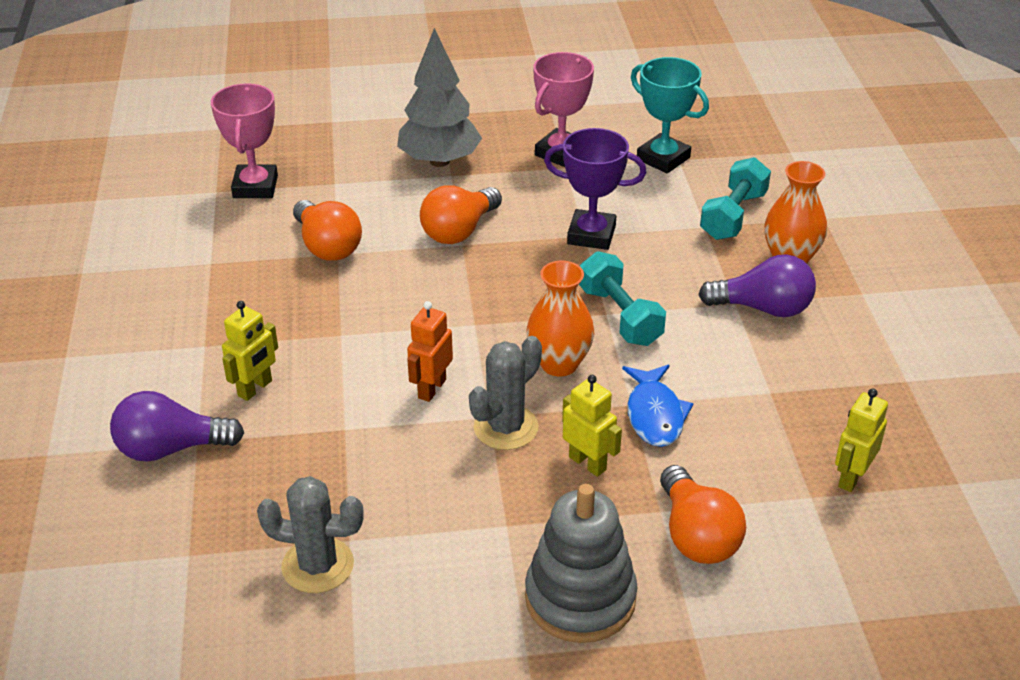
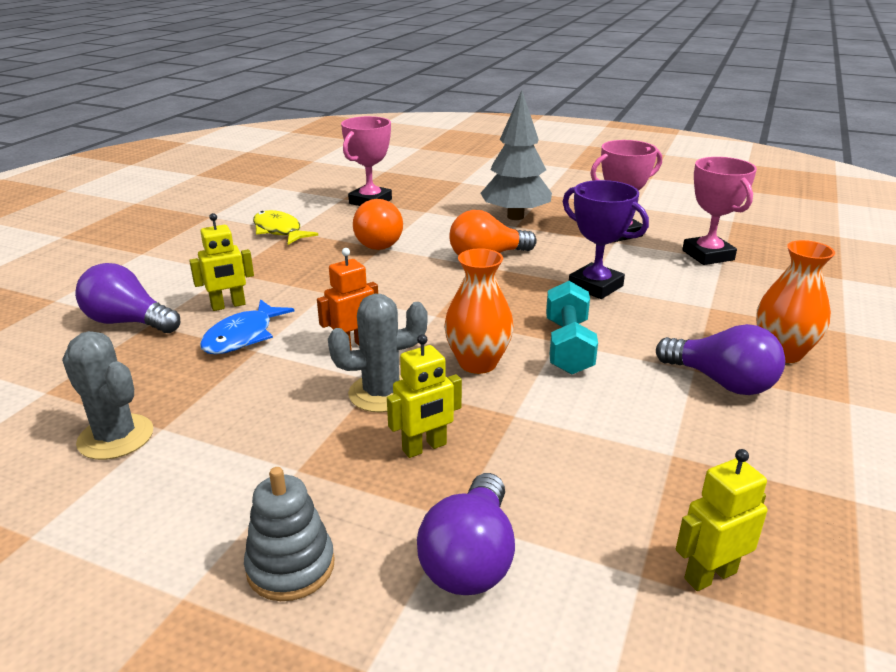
camera: 30 degrees right, 10 degrees down
(195, 268) = (279, 231): none -> yellow fish
(580, 598) = (290, 566): grey stacking toy -> grey stacking toy, size x0.65
(588, 463) = (424, 447): yellow robot -> yellow robot turned 75 degrees clockwise
(654, 414) = (529, 431): blue fish -> blue fish (242, 336)
(663, 158) = (708, 255): turquoise trophy -> pink trophy
(696, 535) = (470, 558): orange light bulb -> purple light bulb
(733, 216) = (745, 307): turquoise dumbbell -> none

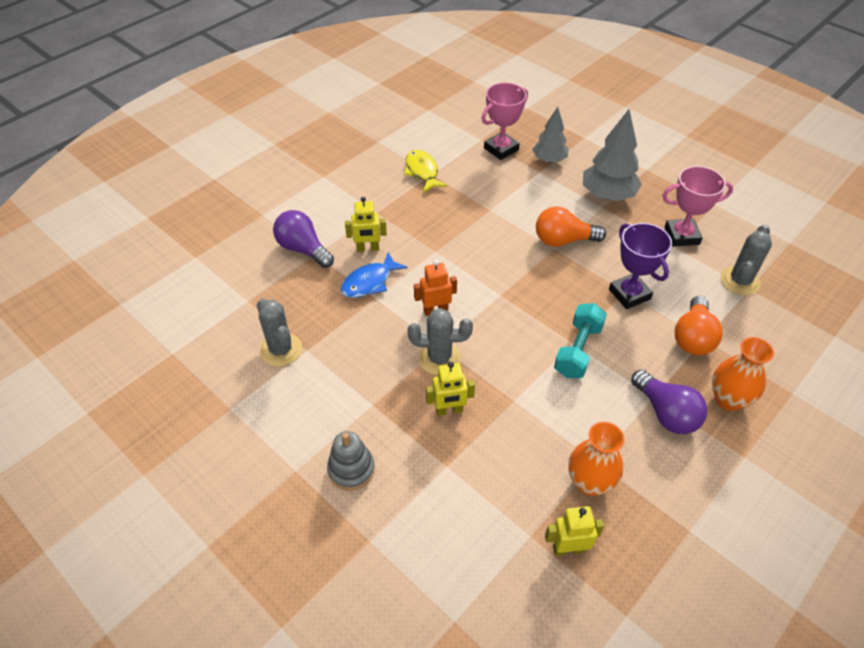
camera: 20 degrees right, 20 degrees up
(379, 242) = (490, 202): orange light bulb -> orange light bulb (693, 337)
(432, 202) = (549, 160): none -> grey tree
(470, 558) = (444, 495): purple light bulb -> none
(478, 363) = (510, 349): orange vase -> orange vase (589, 482)
(708, 255) = (740, 281): pink trophy -> grey cactus

